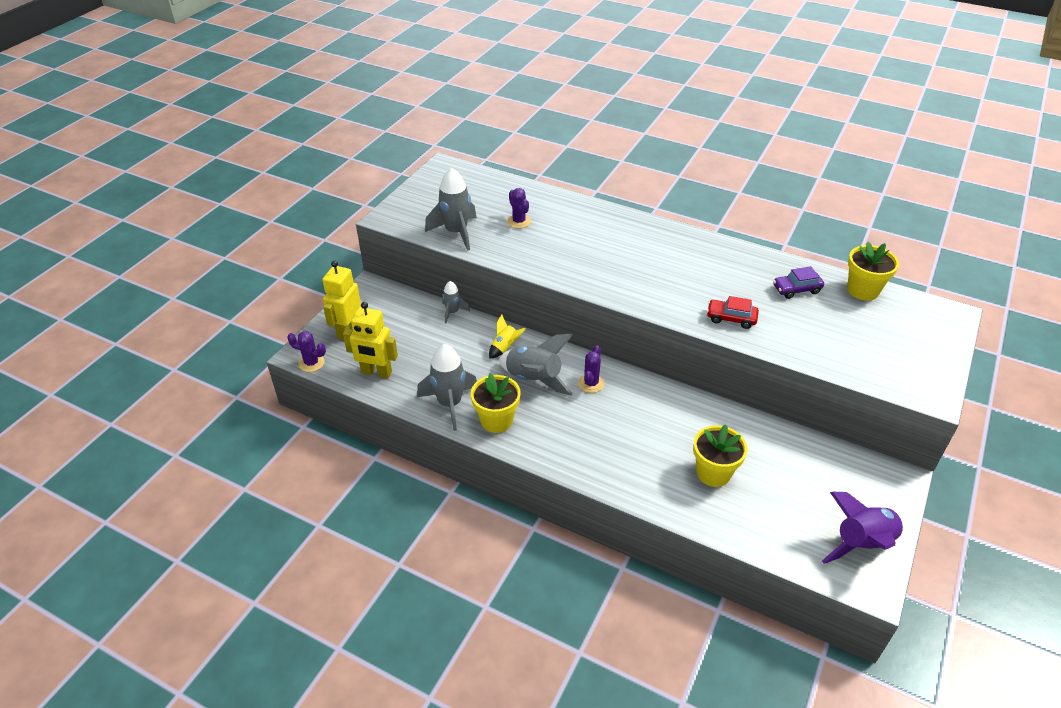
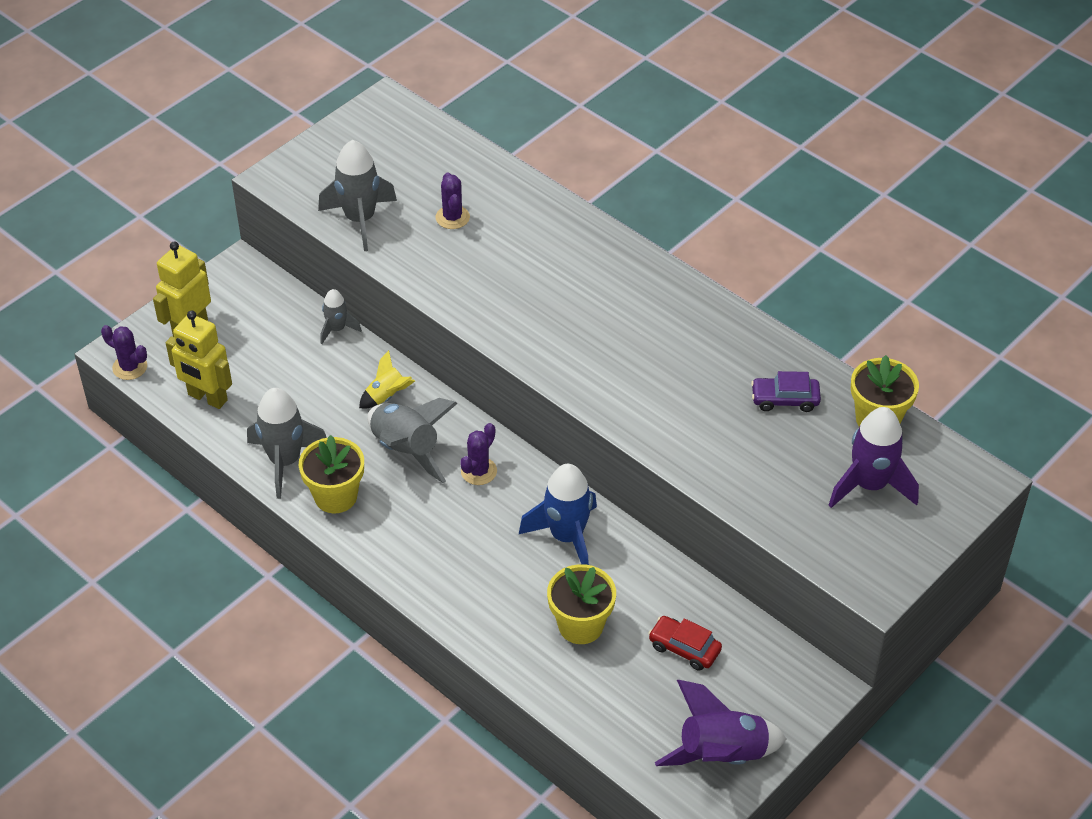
camera: 15 degrees right, 5 degrees up
(672, 414) = (566, 537): none -> blue rocket
(731, 318) = (670, 424): red car -> red car (684, 648)
(884, 331) = (869, 485): none -> purple rocket

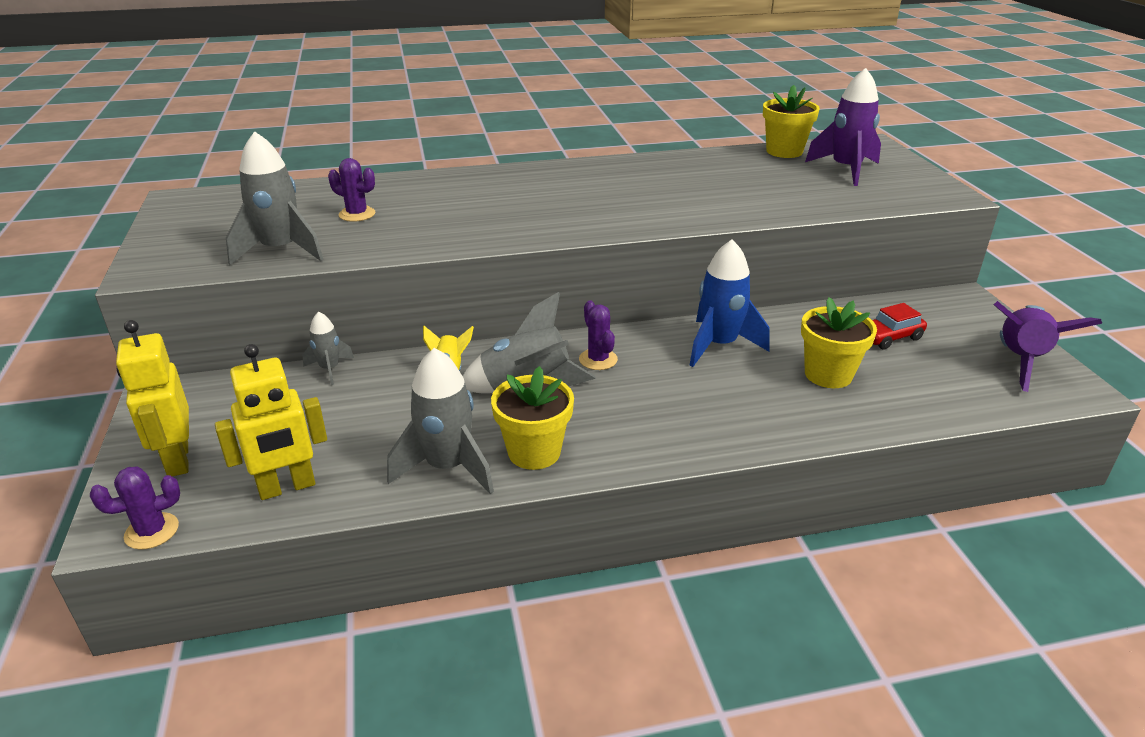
camera: 55 degrees left, 15 degrees down
(785, 399) = (732, 169): purple car -> none

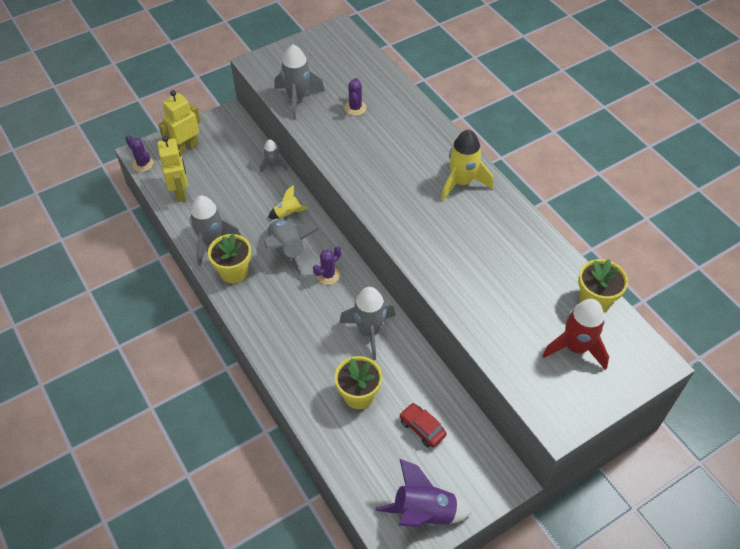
camera: 70 degrees right, 20 degrees up
(287, 487) = (180, 192): yellow robot -> yellow robot turned 150 degrees counterclockwise
(564, 178) = (461, 182): none -> yellow rocket
(719, 345) = (369, 331): blue rocket -> grey rocket
(846, 170) = (575, 347): purple rocket -> red rocket

